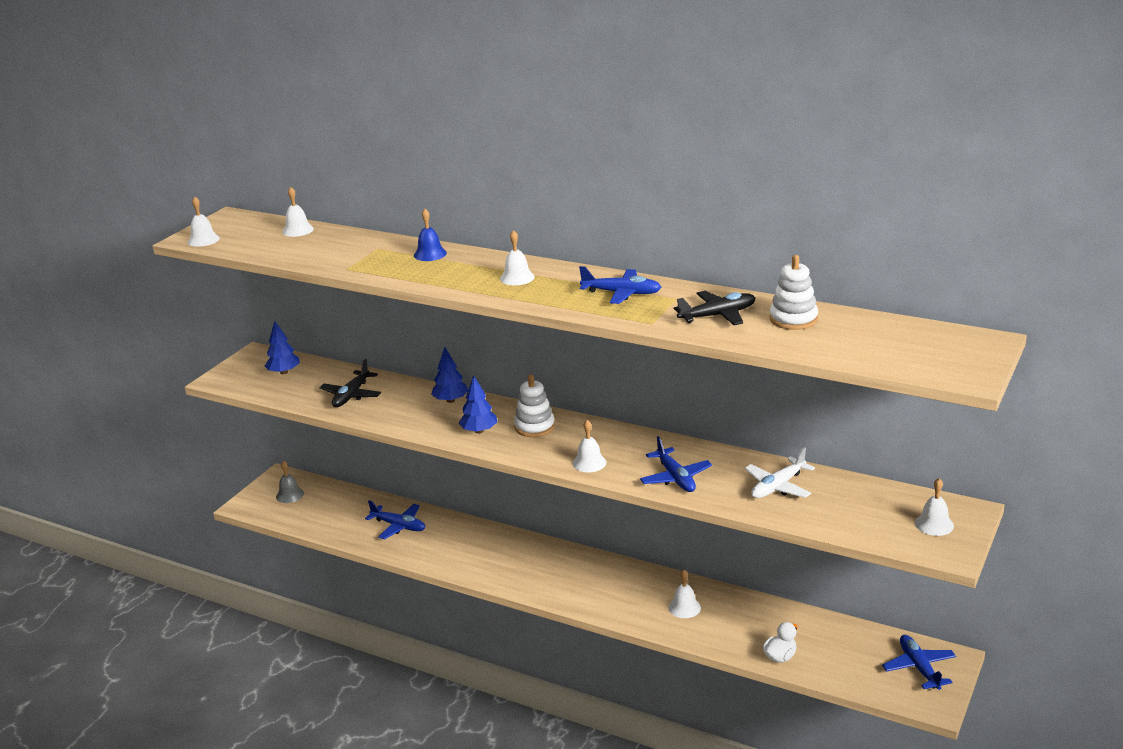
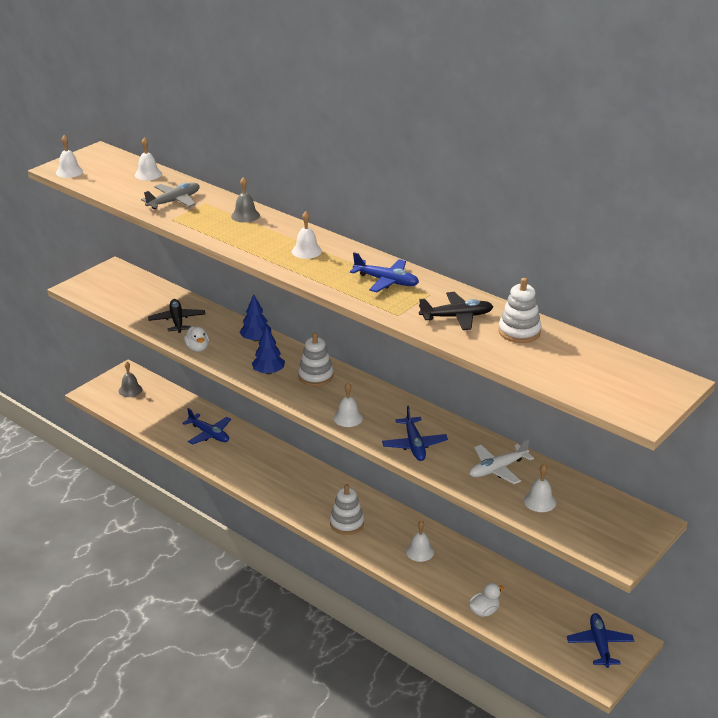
camera: 10 degrees right, 5 degrees up
(284, 372) = (130, 289): blue tree -> none
(341, 251) = (174, 201): none -> grey plane
(351, 395) = (177, 321): black plane -> black plane turned 135 degrees clockwise
(387, 419) = (197, 348): none -> white duck
(430, 254) = (245, 215): blue bell -> grey bell
(591, 592) = (347, 523): none -> white stacking toy
(934, 524) = (616, 529): white bell -> white bell (540, 501)

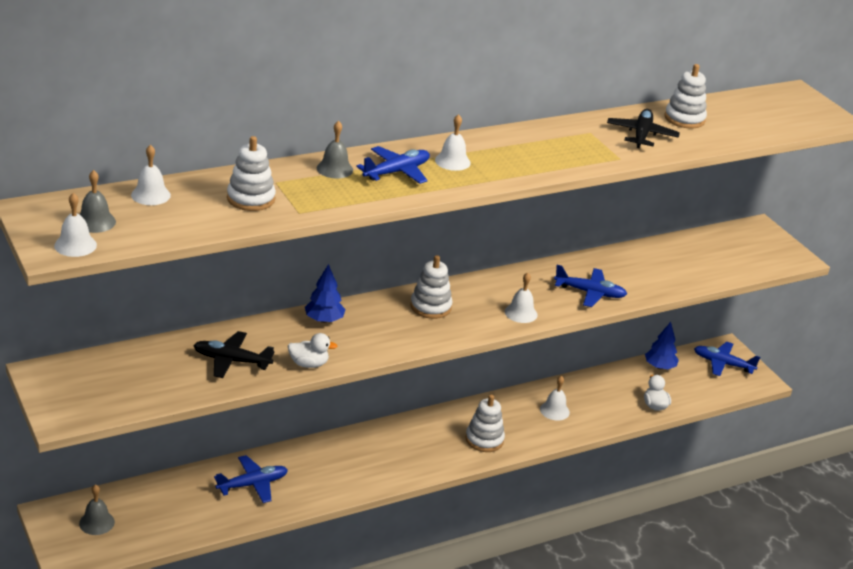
camera: 70 degrees left, 0 degrees up
(101, 169) = (95, 221): none -> grey bell
(174, 201) = (251, 199): grey plane -> white stacking toy
(268, 372) = (399, 332): blue tree -> blue tree (659, 367)
(386, 281) = (550, 143): blue plane -> blue plane (397, 172)
(497, 469) = (652, 265): white plane -> none
(540, 501) = (708, 263): white bell -> none

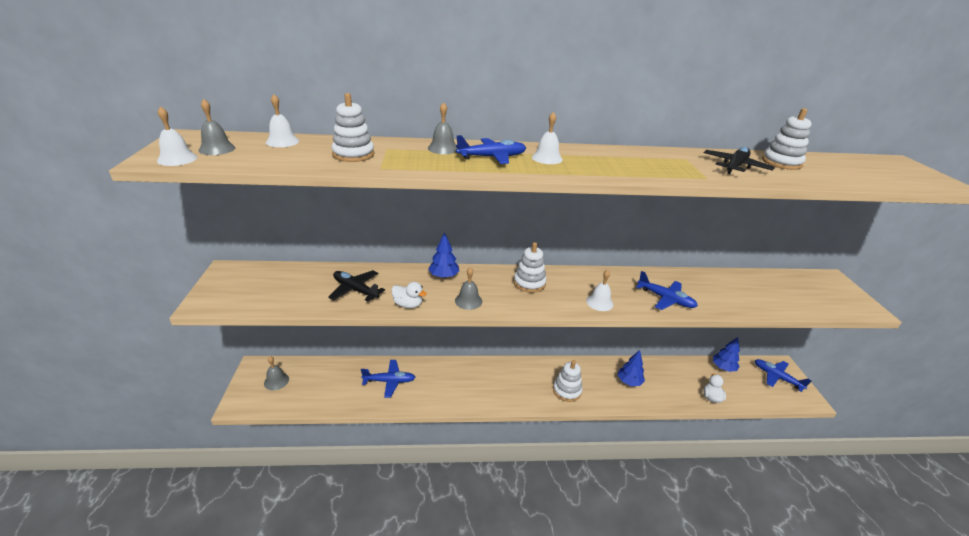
camera: 25 degrees right, 0 degrees up
(374, 344) = (468, 301): none -> grey bell
(554, 410) = (629, 381): white bell -> blue tree

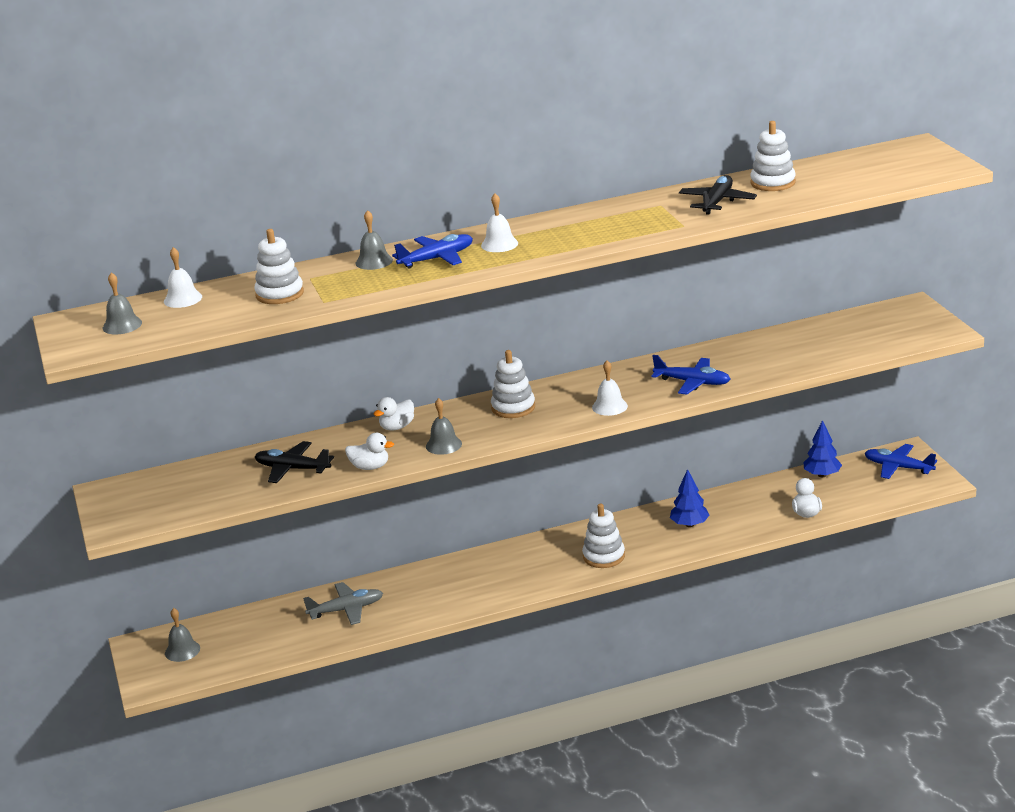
camera: 10 degrees left, 5 degrees down
(177, 159) = (97, 346): white bell -> none
(389, 381) = (346, 610): blue plane -> grey plane
(443, 276) = (397, 427): blue tree -> white duck

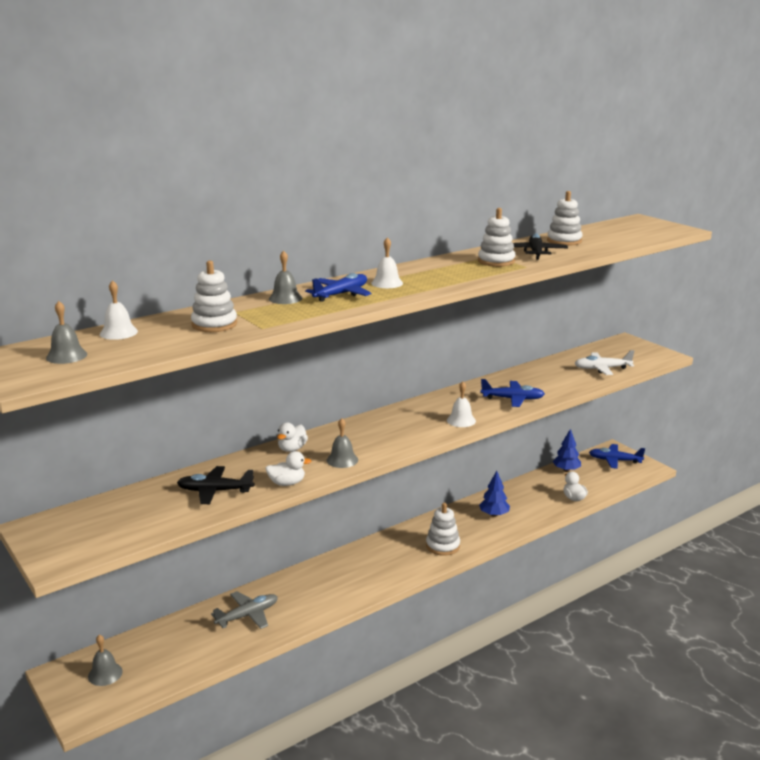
camera: 20 degrees left, 5 degrees down
(513, 407) = (383, 427): white stacking toy -> white stacking toy (496, 261)
(842, 347) = (602, 369): none -> white plane

